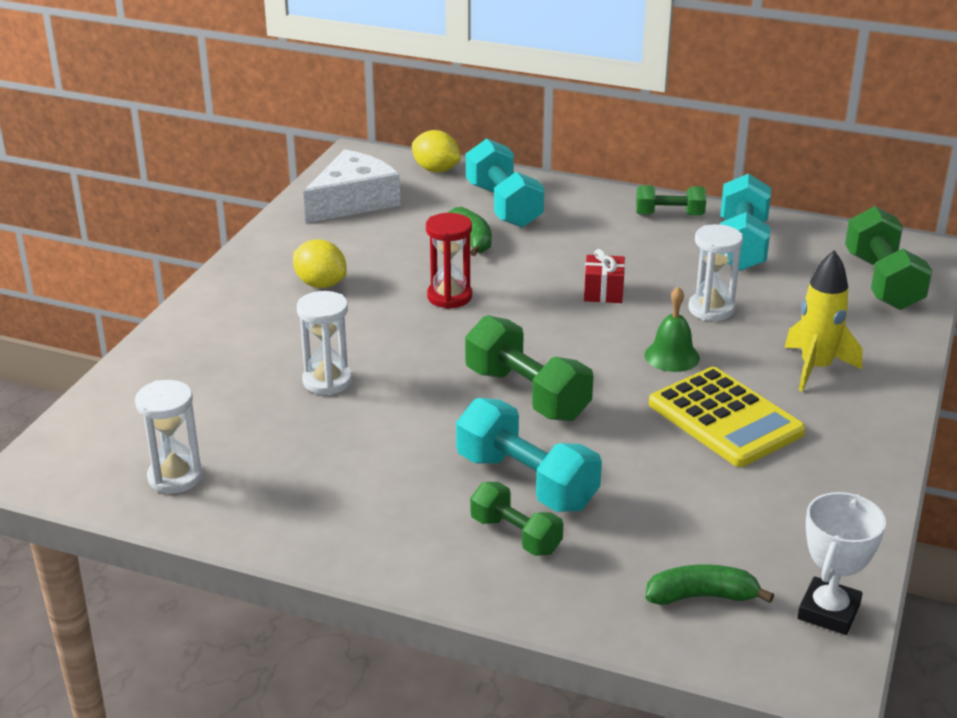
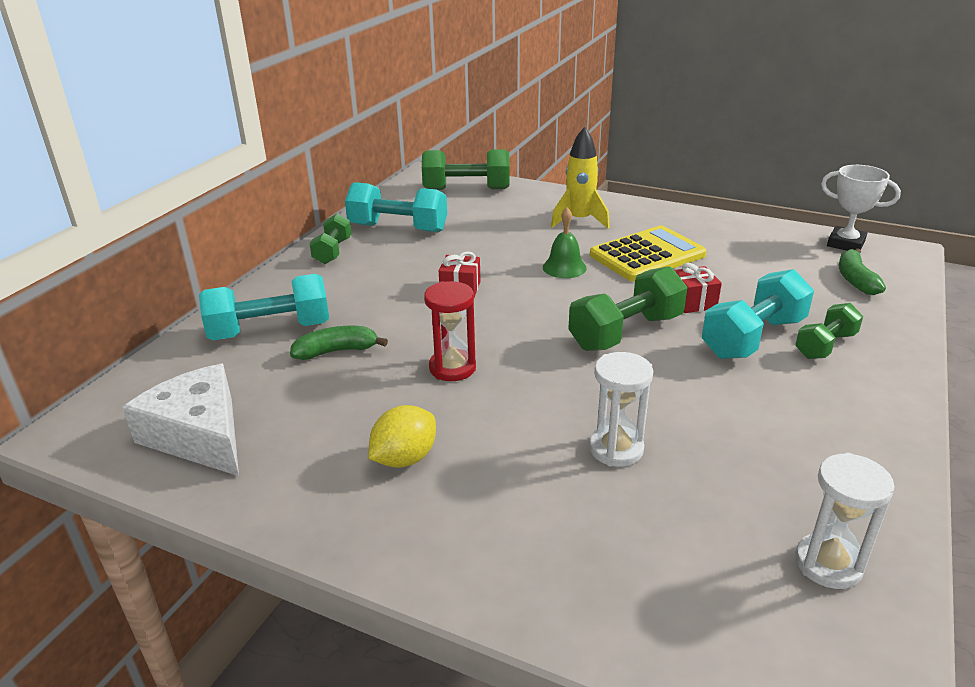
camera: 85 degrees left, 0 degrees up
(436, 170) = (155, 371): yellow lemon -> none
(604, 445) = (693, 302): none -> red gift
(711, 309) = (495, 247): white hourglass -> none

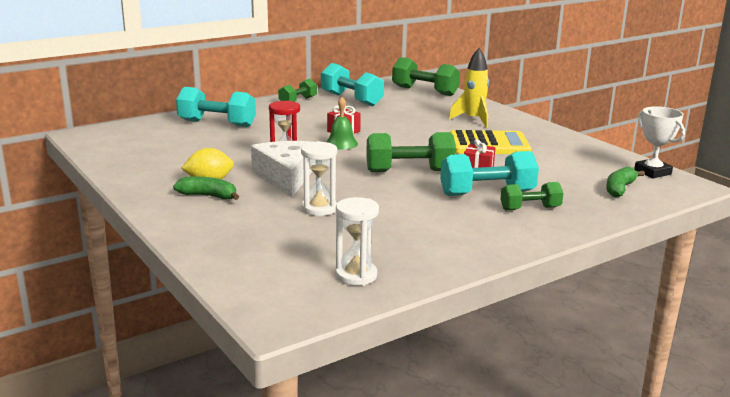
camera: 30 degrees right, 10 degrees down
(199, 435) = (132, 150): white cheese -> white cheese (286, 177)
(336, 351) = (237, 139): green banana -> green banana (208, 196)
(564, 267) = (423, 137): green bell -> green bell (341, 143)

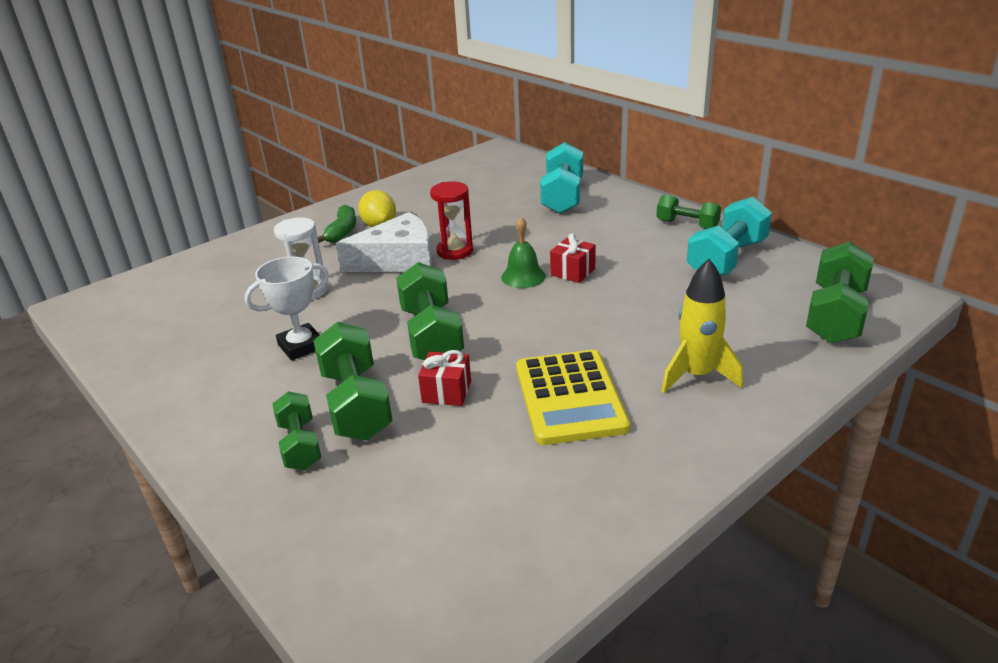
camera: 85 degrees right, 10 degrees up
(356, 276) = (143, 331): white hourglass -> none
(487, 193) = (356, 403): turquoise dumbbell -> green dumbbell
(619, 189) = (383, 555): green banana -> none
(652, 172) = (480, 617): white trophy -> white trophy (301, 346)

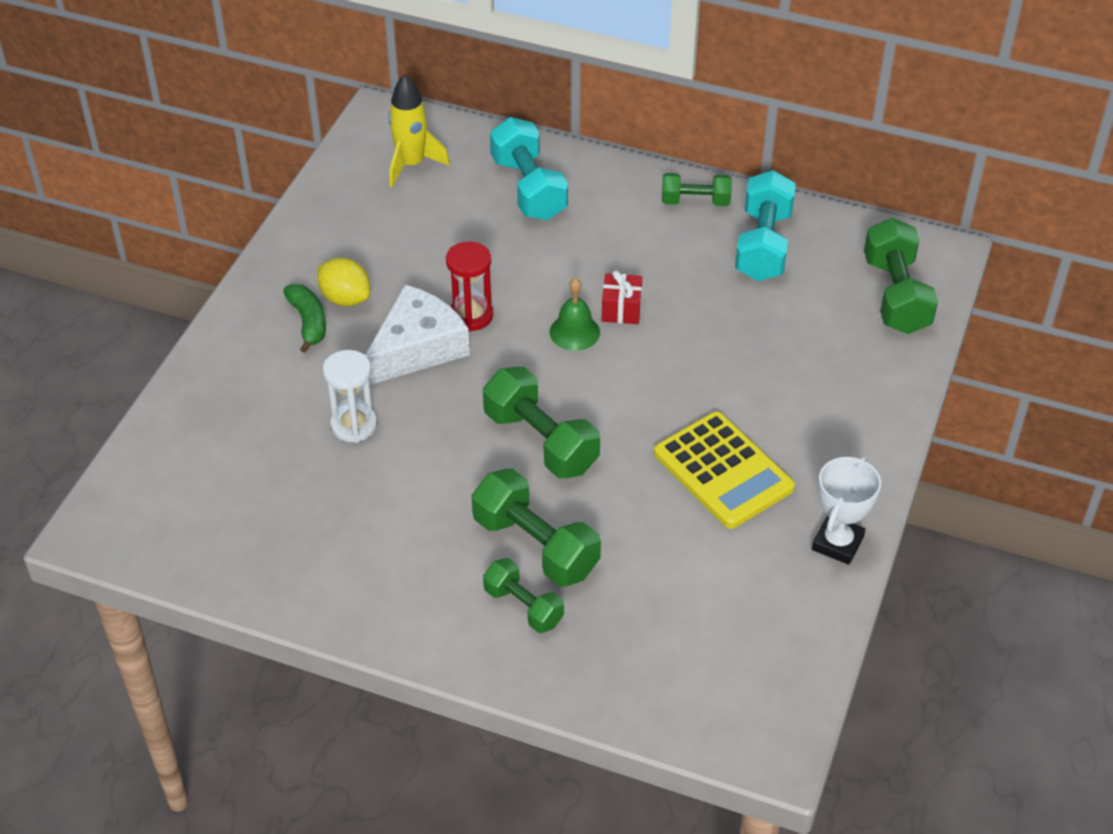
camera: 30 degrees left, 15 degrees up
(301, 346) = (418, 500): white trophy -> white trophy (837, 543)
(446, 392) = (609, 503): red gift -> none
(696, 375) = (815, 409): yellow rocket -> yellow rocket (411, 164)

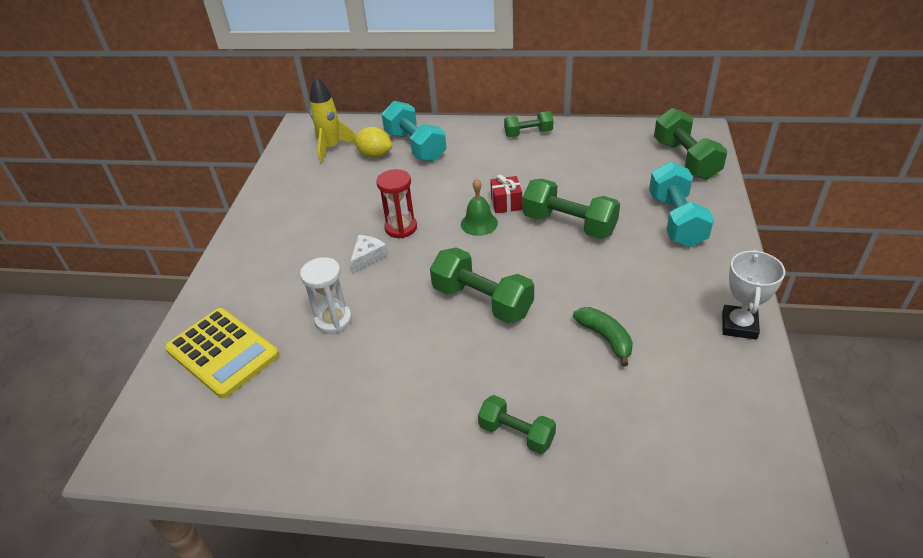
camera: 10 degrees left, 5 degrees down
(308, 322) = (281, 256): green banana -> green banana (605, 338)
(345, 298) = (305, 235): yellow lemon -> yellow lemon (375, 155)
(417, 348) = (367, 256): white cheese -> white cheese, size x0.49
(535, 546) = (508, 380): green dumbbell -> green dumbbell (569, 224)
(723, 471) = (627, 292): yellow calculator -> yellow calculator (222, 352)
(763, 245) = (584, 148): turquoise dumbbell -> turquoise dumbbell (676, 220)

